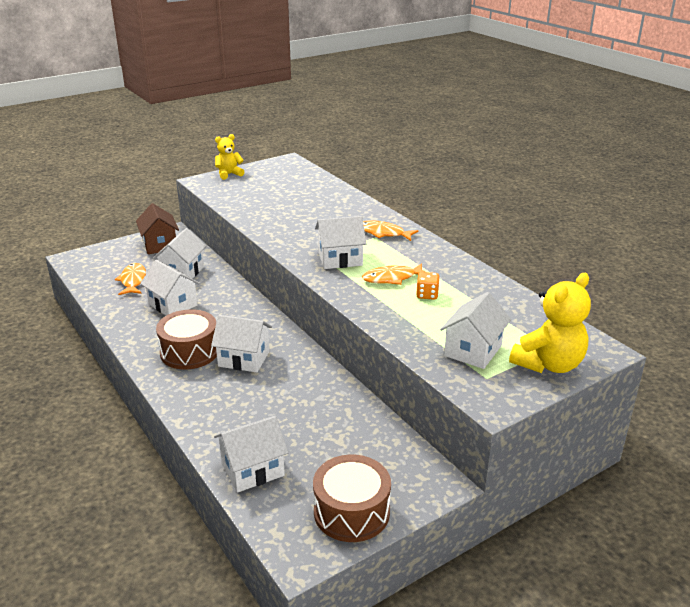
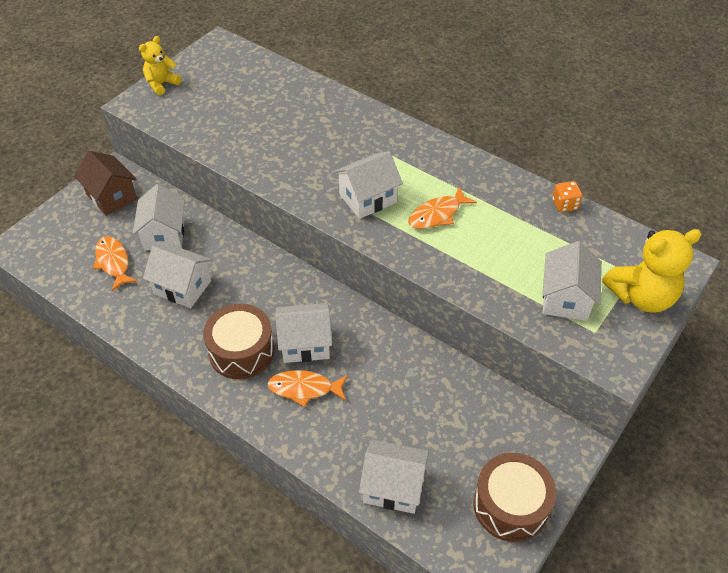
camera: 20 degrees left, 20 degrees up
(252, 469) = (393, 487): white house -> white house turned 60 degrees clockwise
(383, 233) = (392, 145): orange fish -> orange fish (304, 388)
(427, 295) = (484, 230): orange dice -> orange dice (564, 204)
(548, 364) = (641, 296): yellow teddy bear -> yellow teddy bear turned 45 degrees clockwise

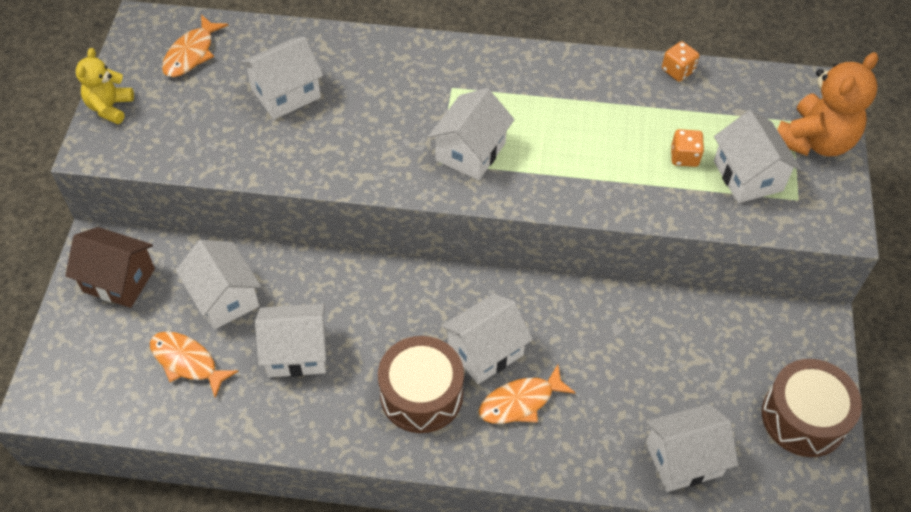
camera: 30 degrees left, 5 degrees up
(274, 116) = (286, 93): none -> white house
(437, 214) = (558, 138): orange fish -> orange fish (191, 54)
(524, 265) = (684, 157): none -> orange dice
(641, 296) = (815, 141): yellow teddy bear -> orange teddy bear

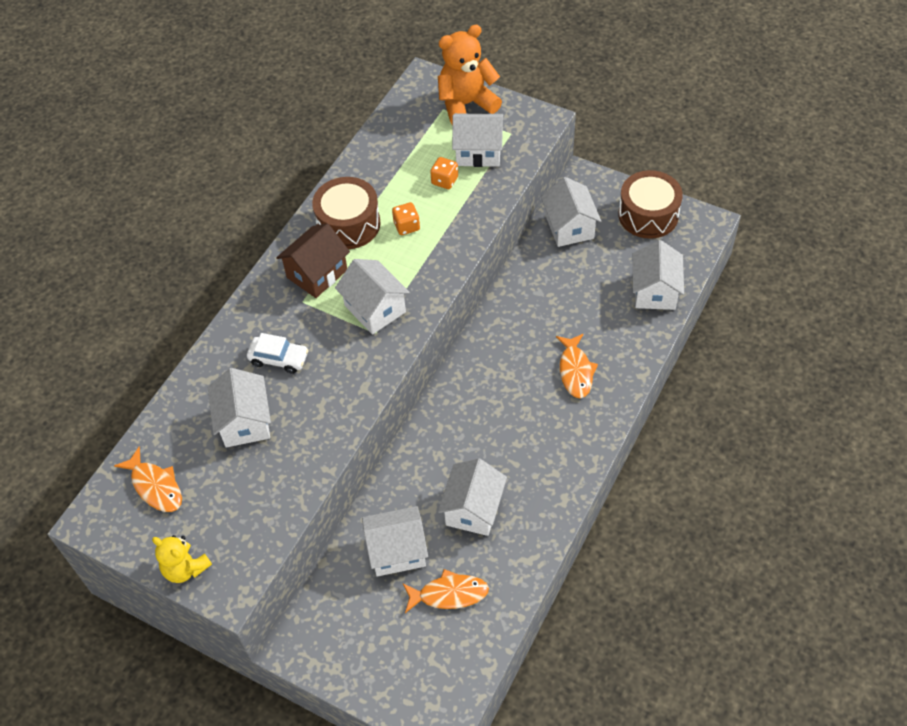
camera: 65 degrees left, 0 degrees up
(119, 280) = (340, 633): brown house -> brown house (317, 273)
(187, 362) = (449, 594): orange fish -> orange fish turned 150 degrees counterclockwise
(372, 93) = (279, 359): none -> white car
(421, 394) = (545, 432): brown drum -> brown drum (348, 224)
(485, 351) = (524, 379): white house -> white house (569, 227)
(677, 71) = (362, 155): orange dice -> orange dice (406, 226)
(815, 141) = (466, 104): orange teddy bear -> orange teddy bear turned 90 degrees counterclockwise

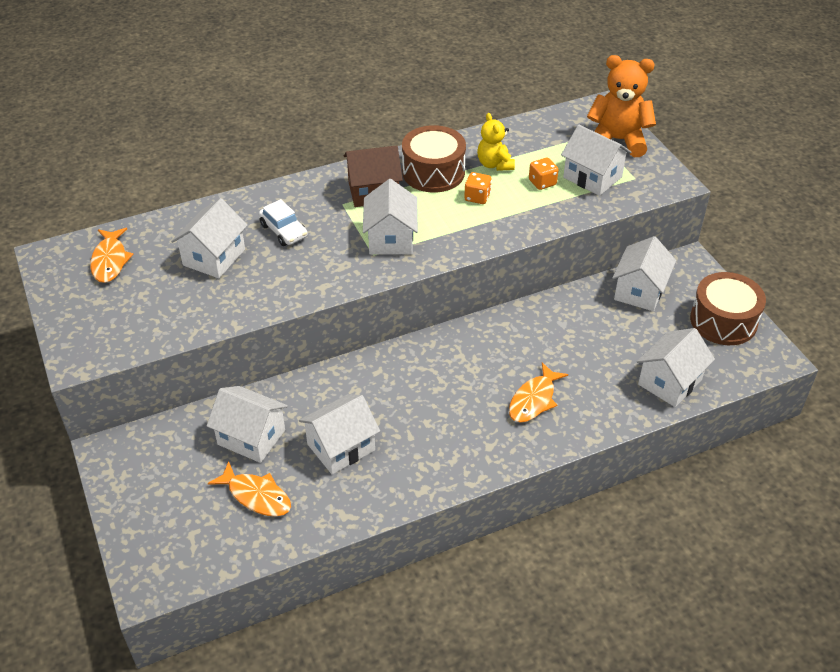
camera: 35 degrees right, 10 degrees down
(185, 568) = (68, 325): yellow teddy bear -> yellow teddy bear (494, 164)

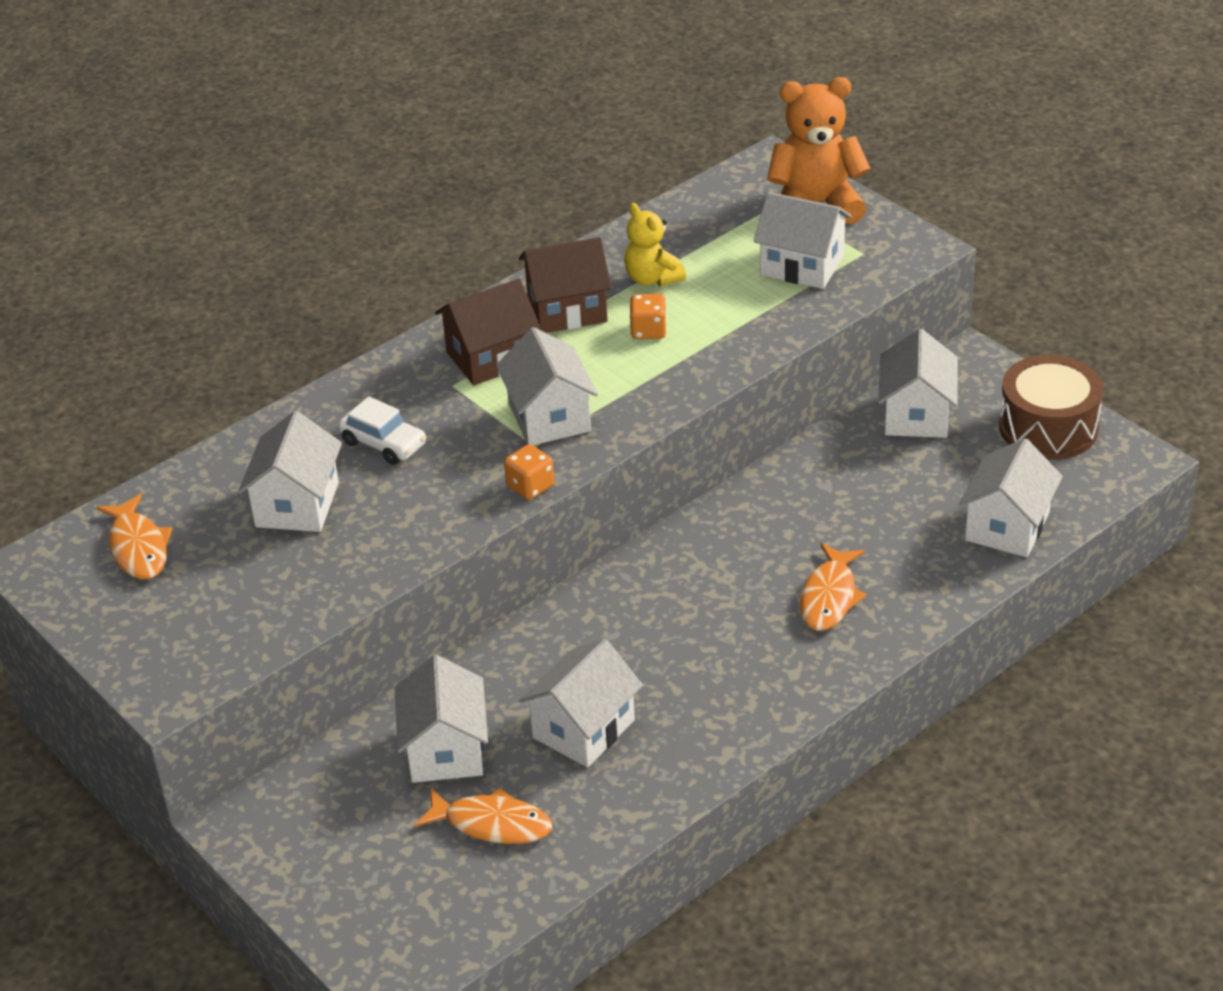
camera: 15 degrees left, 5 degrees down
(251, 437) = (445, 750): white house -> white house turned 75 degrees clockwise
(433, 172) = (567, 310): brown drum -> brown house
(542, 182) = (733, 289): orange dice -> orange dice (530, 486)

